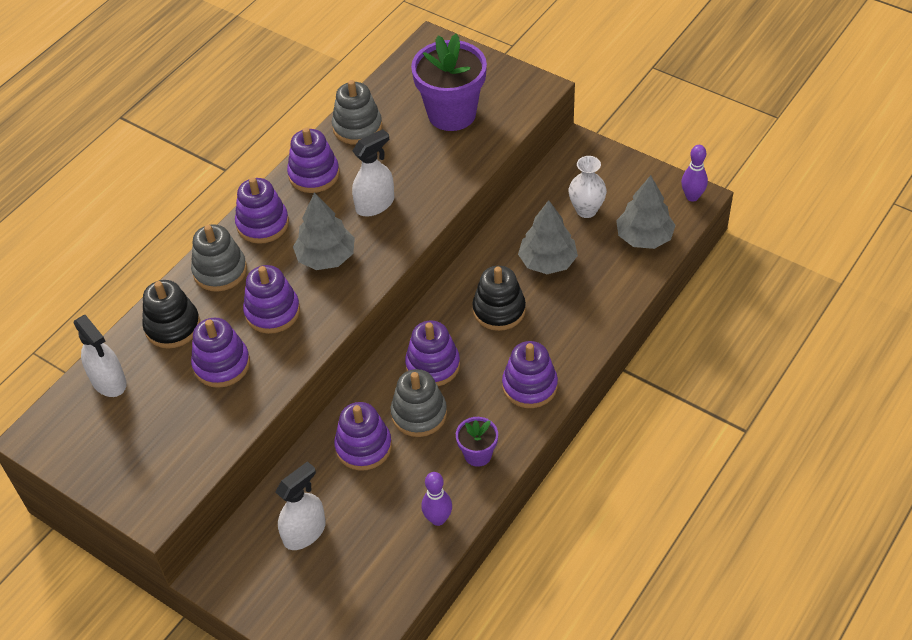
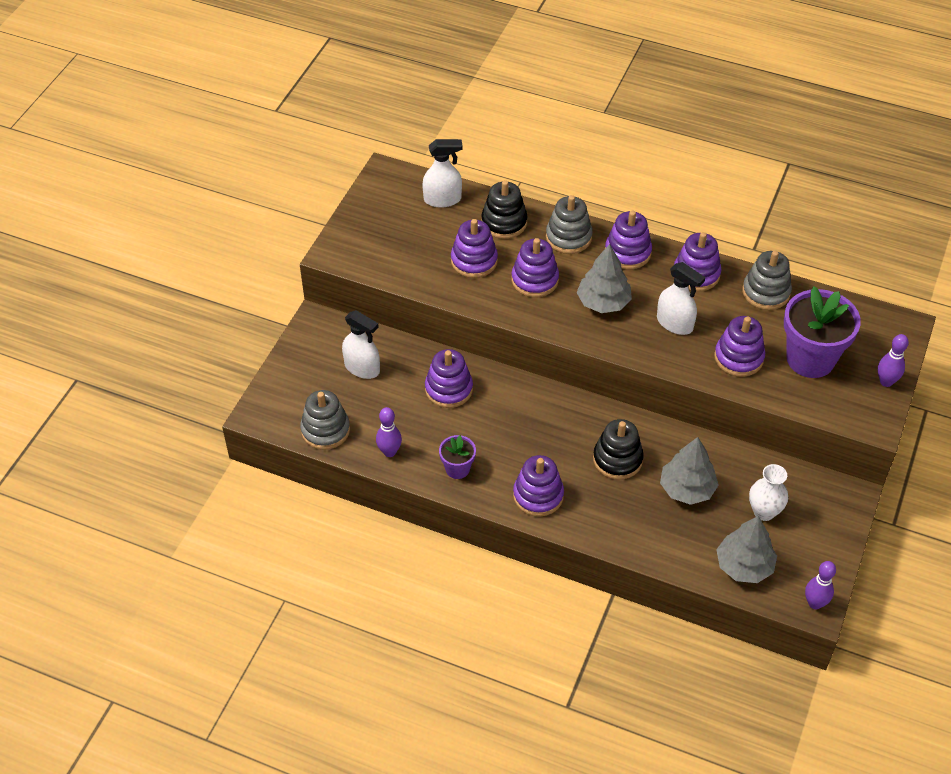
camera: 75 degrees right, 0 degrees up
(109, 381) = (442, 199): white spray bottle -> white spray bottle turned 135 degrees counterclockwise
(419, 414) = (489, 420): grey stacking toy -> grey stacking toy (325, 430)
(433, 365) = (543, 421): purple stacking toy -> purple stacking toy (738, 358)
(493, 69) = (886, 381): none -> purple bowling pin

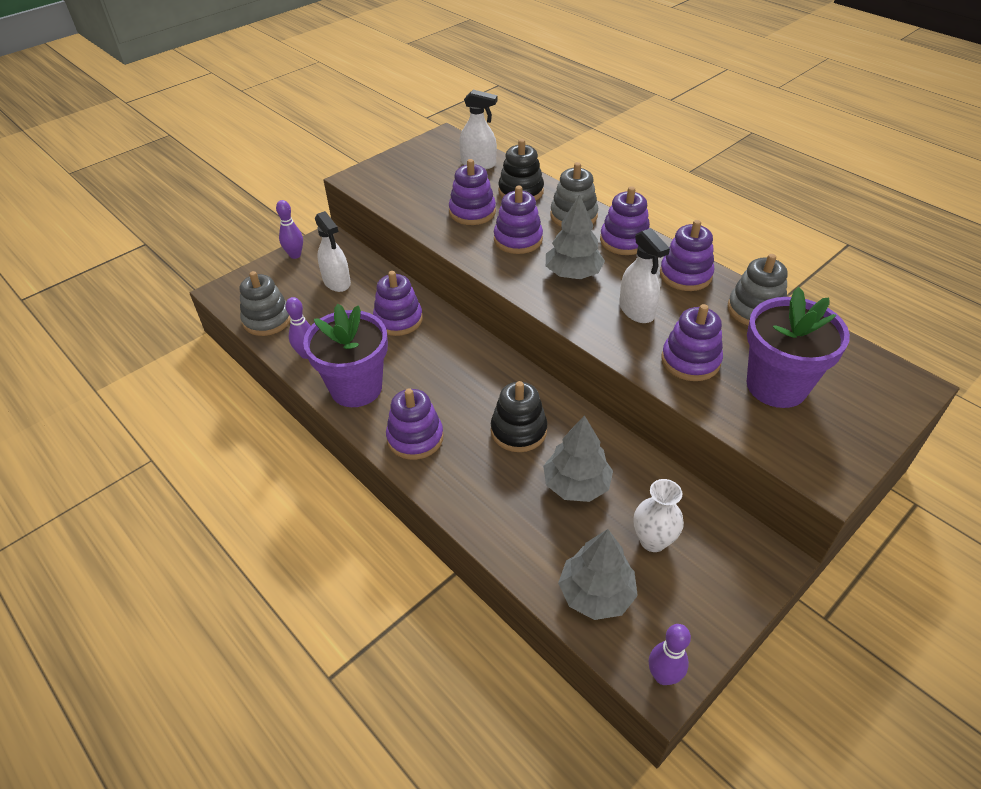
camera: 25 degrees right, 5 degrees down
(457, 469) = (356, 388): purple flower pot -> purple flower pot, size x2.00
(886, 381) = (864, 437): purple bowling pin -> purple bowling pin (295, 255)

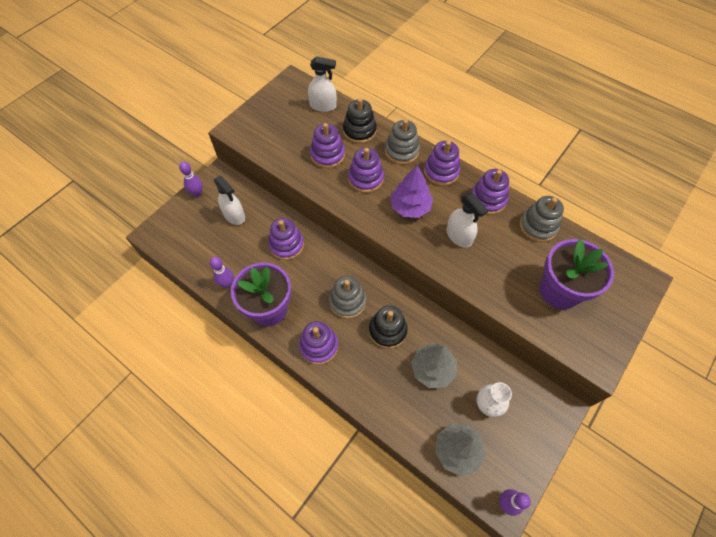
camera: 10 degrees left, 15 degrees up
(267, 320) = (191, 256): grey stacking toy -> grey stacking toy (347, 301)
(573, 273) = (410, 207): grey tree -> purple tree
(690, 361) = (501, 276): purple stacking toy -> none

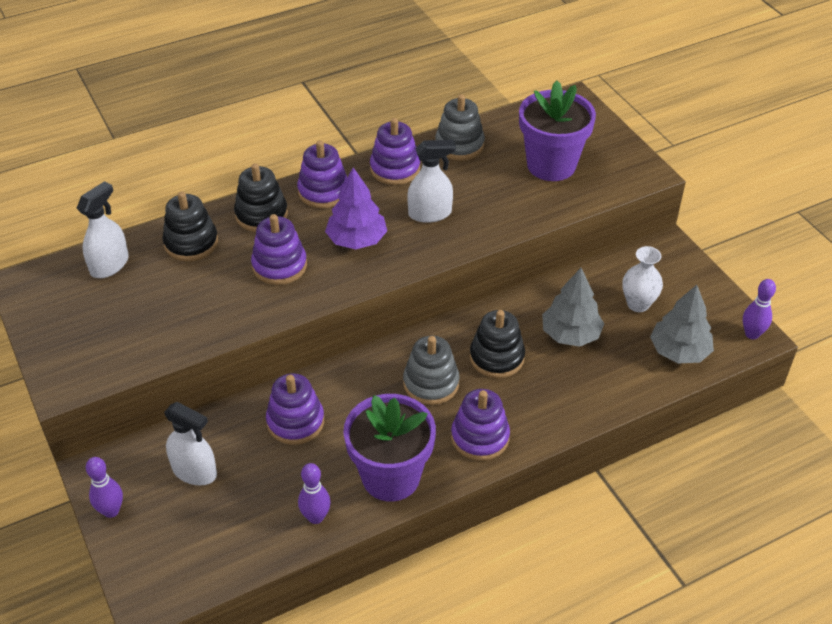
camera: 65 degrees left, 15 degrees down
(234, 215) = (194, 471): white spray bottle -> white spray bottle turned 45 degrees clockwise
(327, 155) = (207, 291): purple stacking toy -> none
(401, 151) = (261, 215): grey stacking toy -> black stacking toy

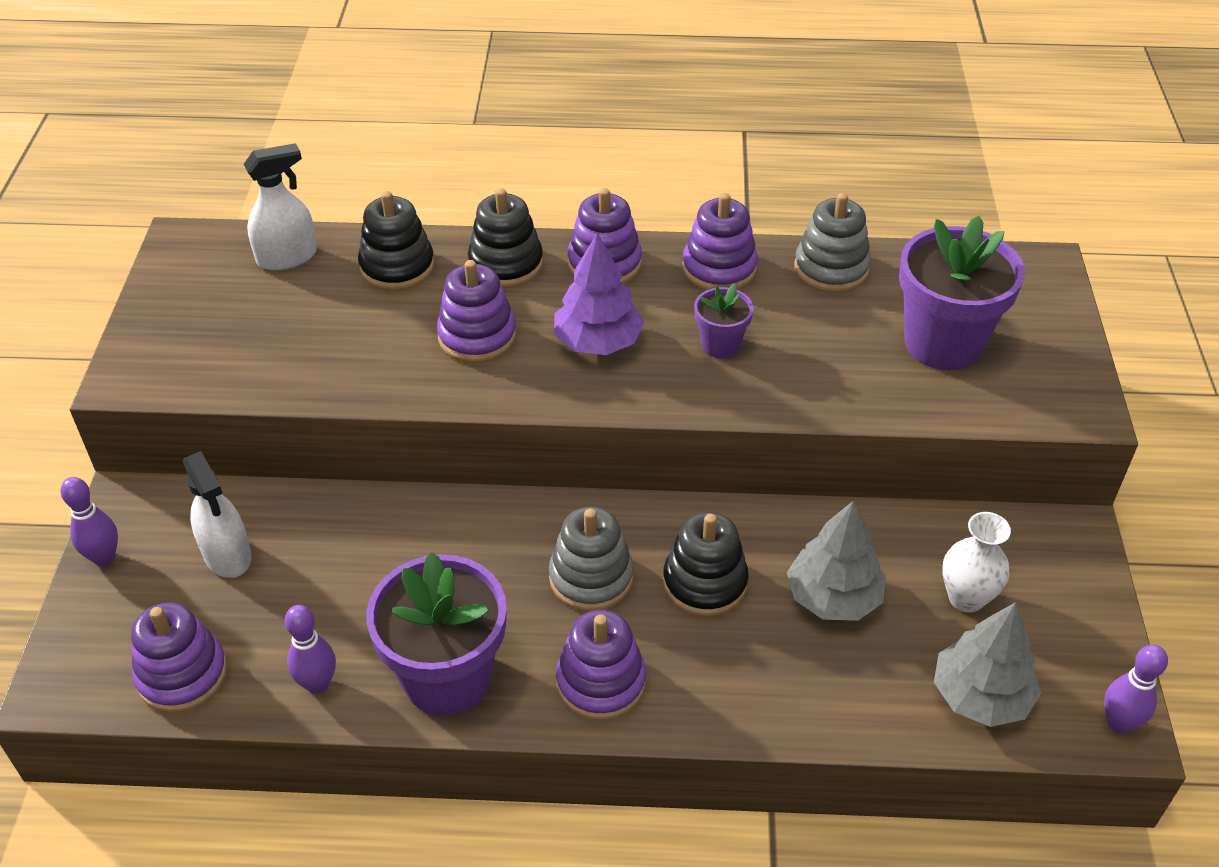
camera: 30 degrees right, 0 degrees up
(295, 422) = (387, 548): purple stacking toy -> purple stacking toy (182, 674)
(430, 213) = (720, 345): white spray bottle -> purple flower pot

